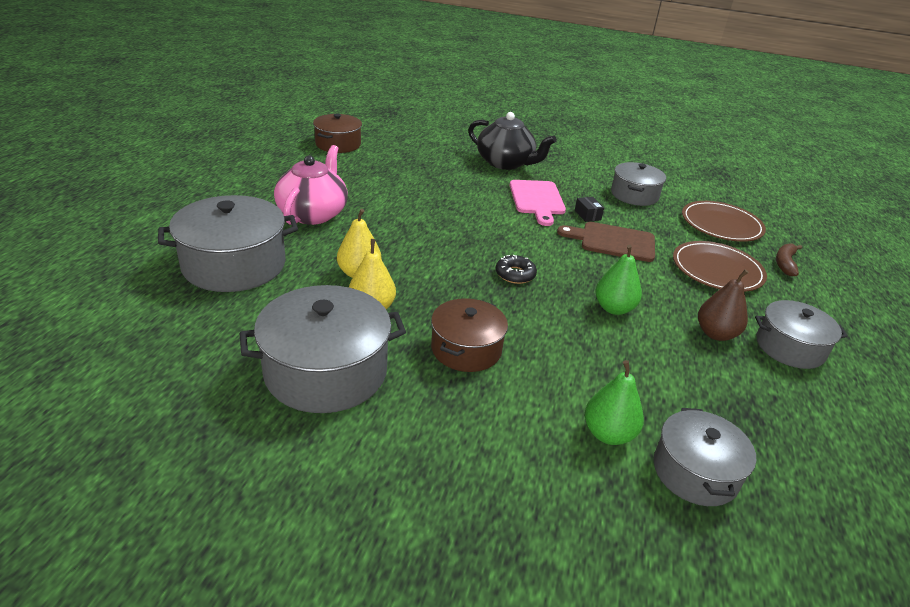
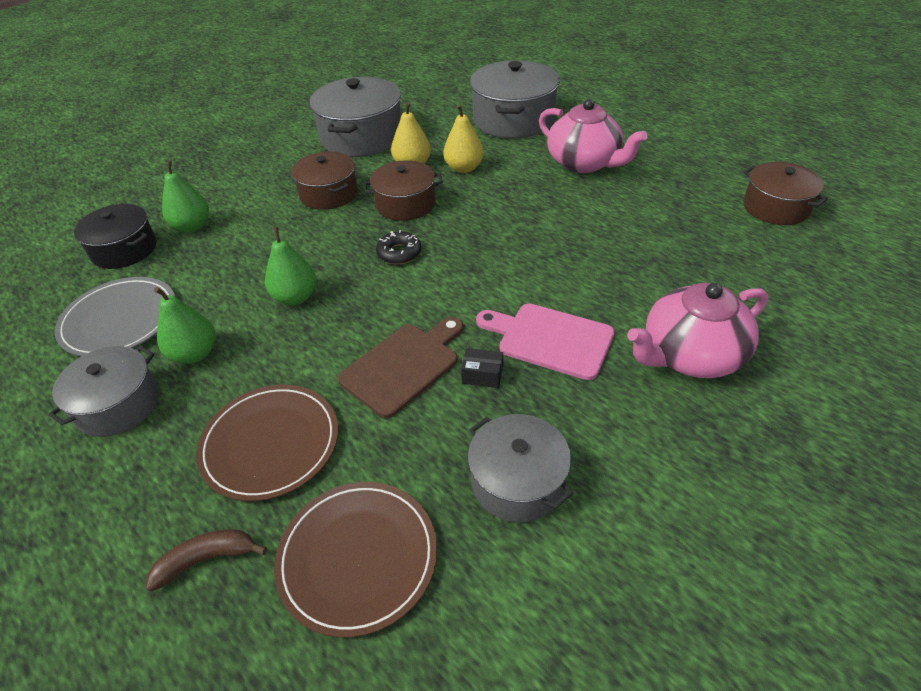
camera: 125 degrees right, 10 degrees up
(445, 291) = (405, 204): none -> brown pot
(505, 163) = (690, 355): black teapot -> pink teapot
(695, 472) = (124, 249): grey pot -> black pot
(715, 334) = (195, 354): brown pear -> green pear
(751, 402) = (119, 320): none -> grey plate
(785, 263) = (207, 559): brown banana -> brown banana turned 75 degrees counterclockwise

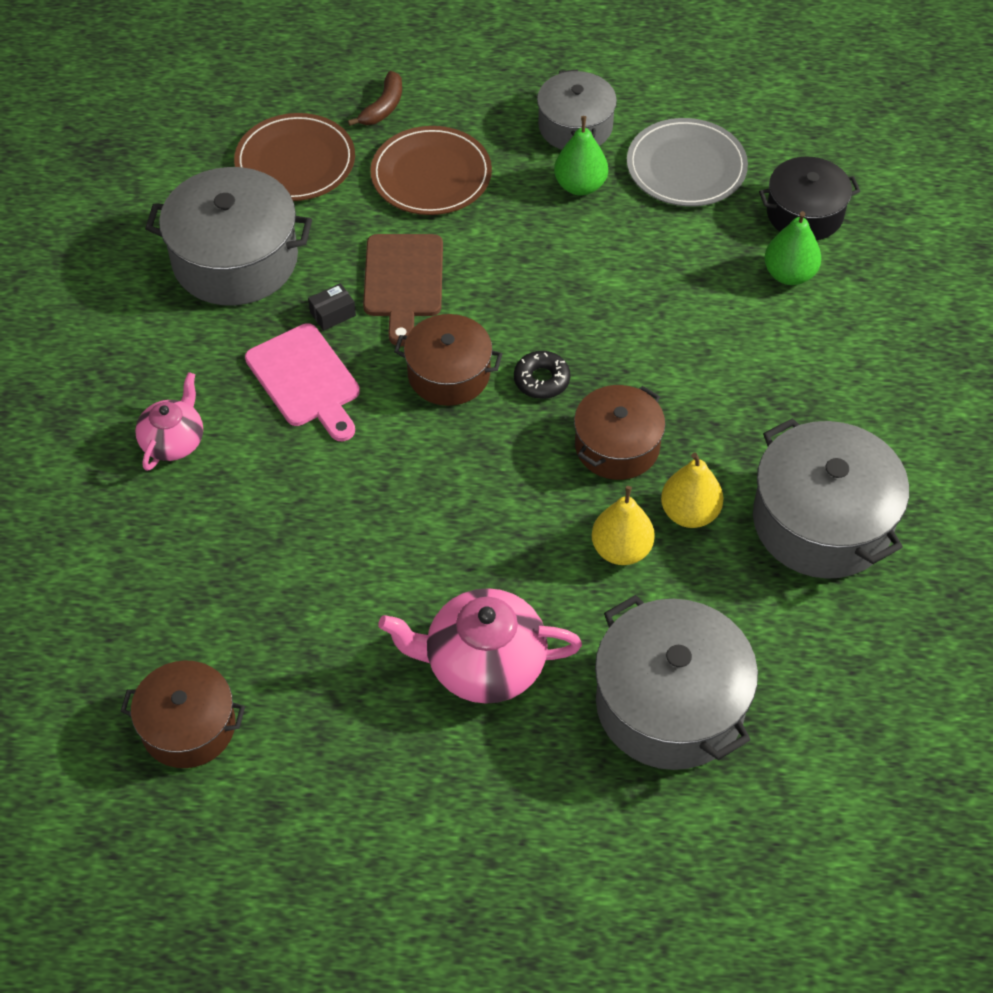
camera: 135 degrees right, 10 degrees up
(295, 297) = (572, 276): green pear -> none
(328, 194) = (720, 404): brown pot -> brown pot (449, 374)
(517, 481) = (235, 259): grey pot -> grey pot, size x1.59
(550, 339) = (306, 380): pink cutting board -> pink cutting board turned 75 degrees clockwise
(690, 355) = (173, 441): pink teapot -> pink teapot, size x0.61

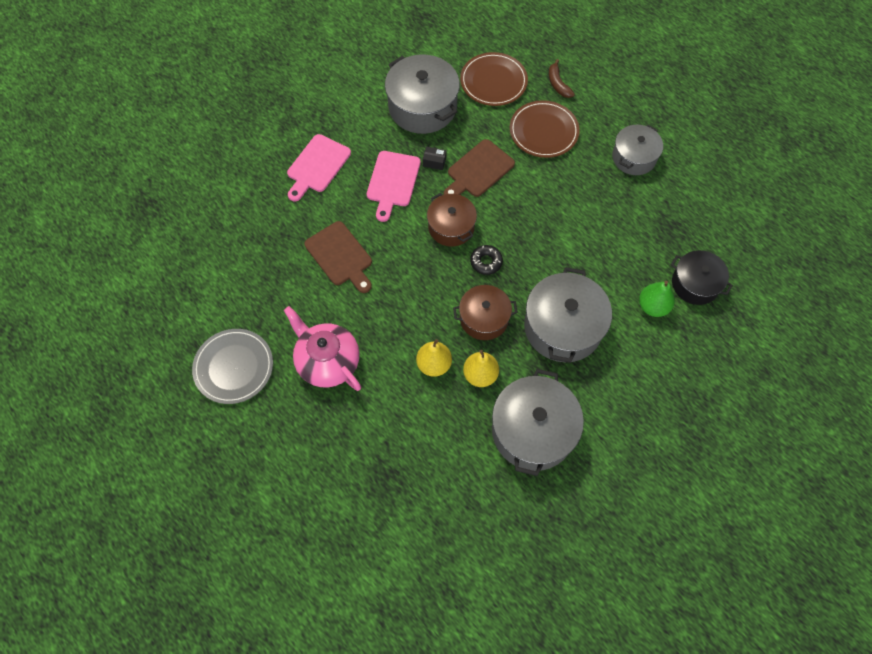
camera: 45 degrees right, 10 degrees up
(173, 441) = (317, 166): pink teapot -> pink cutting board
(188, 726) = (200, 286): brown pot -> none
(344, 524) = (340, 256): none -> brown cutting board
(383, 107) = (558, 84): brown banana -> brown banana turned 90 degrees clockwise
(580, 186) = (604, 187): green pear -> none
(670, 704) = (378, 447): grey pot -> grey pot (563, 327)
(686, 167) = (664, 216): grey plate -> grey plate (234, 367)

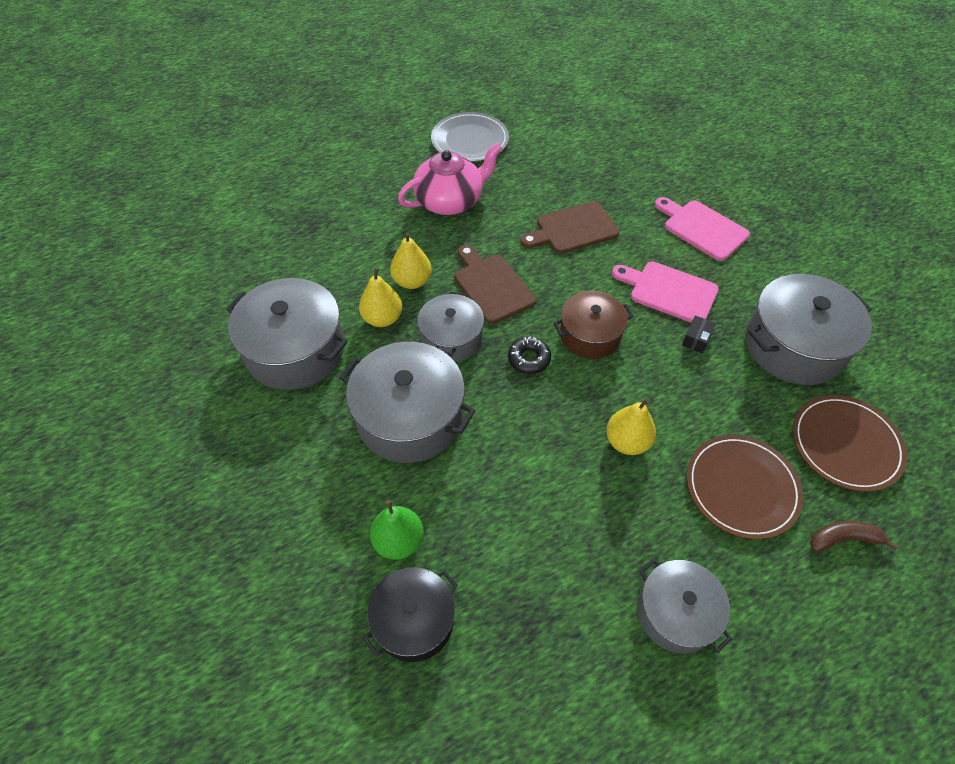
camera: 105 degrees right, 10 degrees down
(478, 170) = (675, 385): brown cutting board -> brown cutting board (491, 286)
(484, 318) = (451, 338): brown pot -> grey pot
(533, 193) = (627, 442): none -> yellow pear

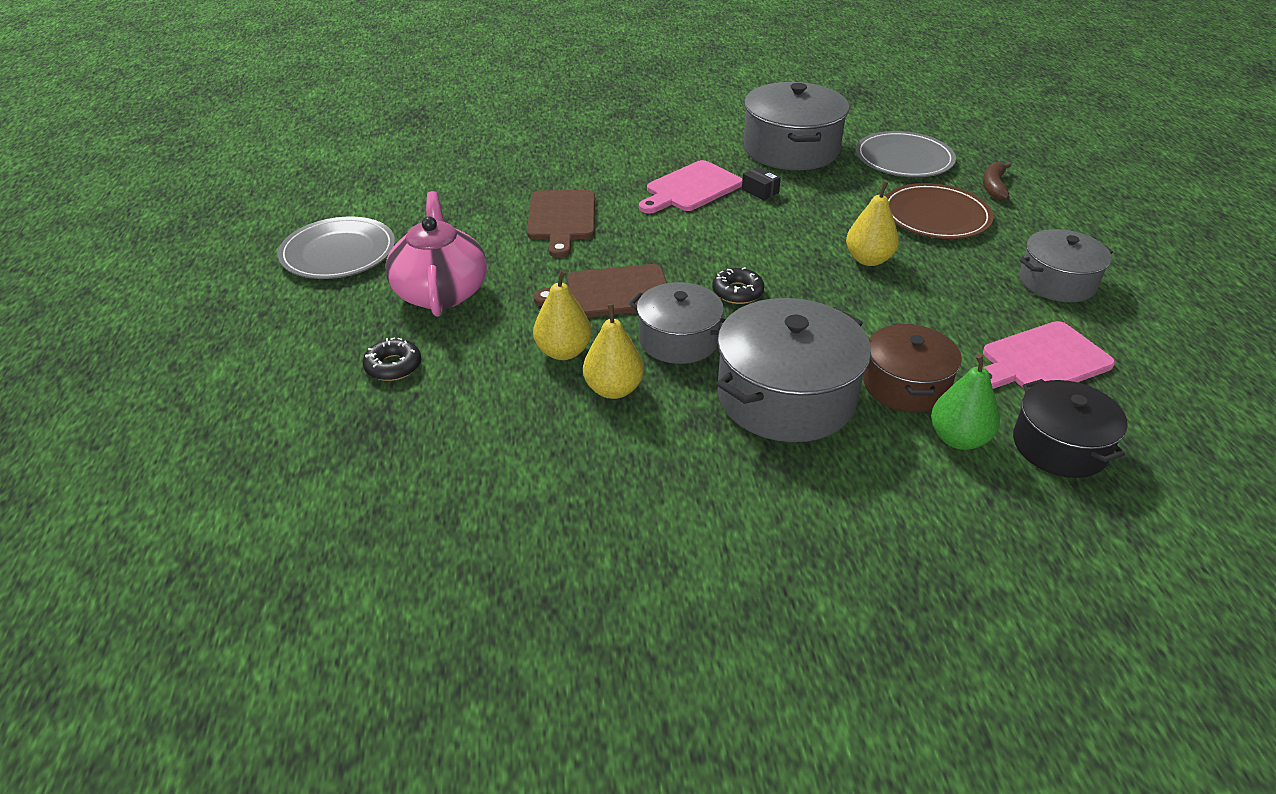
camera: 70 degrees left, 15 degrees down
(295, 350) = (625, 483): grey pot -> none
(366, 209) = (393, 366): none -> black donut
(590, 335) = (723, 247): brown pot -> brown pot (905, 385)
(702, 228) = (618, 149): pink cutting board -> pink cutting board (1042, 361)
(845, 444) = (904, 159): brown plate -> grey plate

